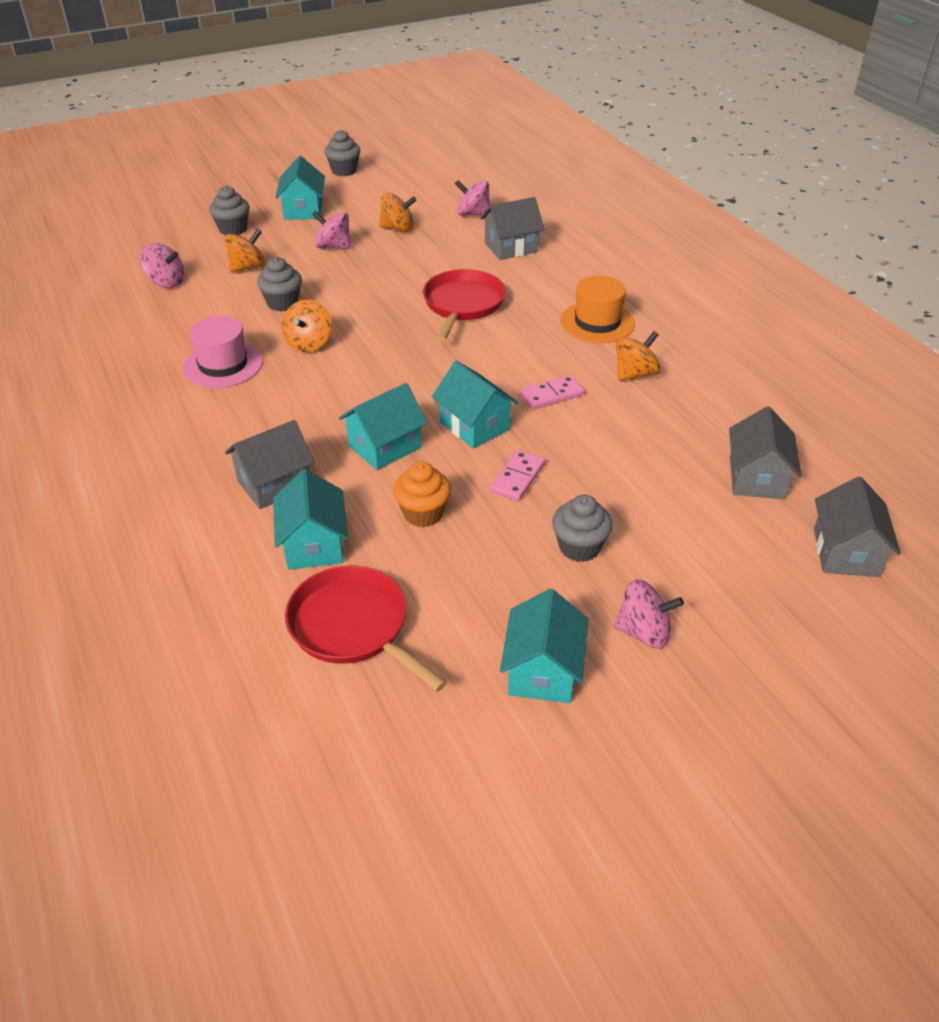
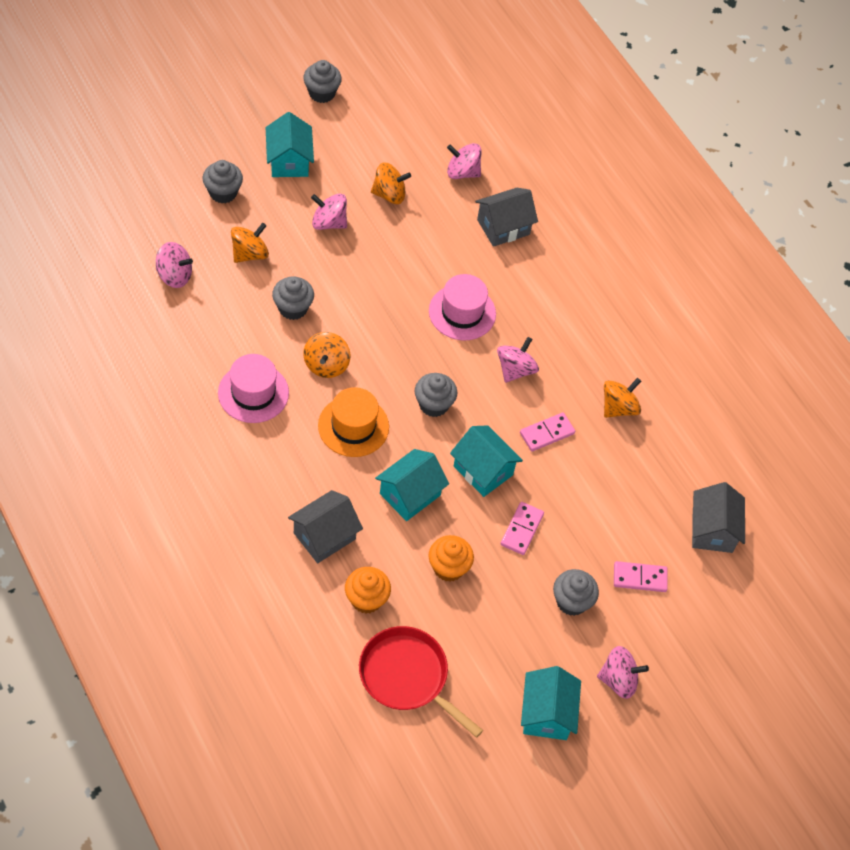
camera: 10 degrees left, 15 degrees up
(314, 544) = (366, 599): turquoise house -> orange cupcake
(423, 372) = (433, 404): none -> grey cupcake
(463, 304) = (462, 312): red pan -> pink hat
(517, 345) = (515, 370): none -> pink spinning top
(597, 322) = (586, 339): orange hat -> orange hat (353, 426)
(667, 524) = (639, 578): none -> pink domino
(845, 552) = (772, 606): grey house -> none

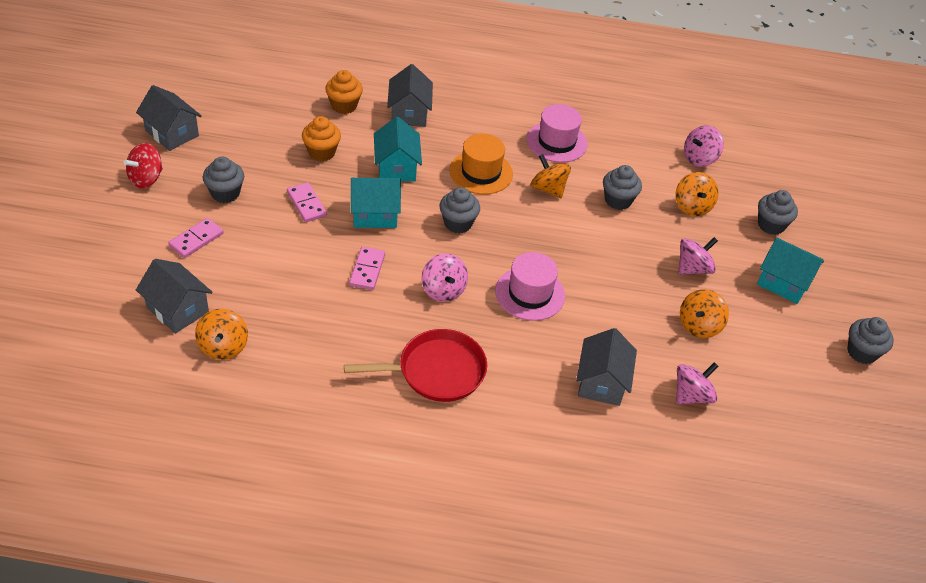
camera: 130 degrees right, 10 degrees down
(407, 676) = (273, 93): red pan -> red pan (437, 371)
(546, 714) = (172, 133): turquoise house -> grey house
(618, 407) = (343, 331): orange spinning top -> orange spinning top (223, 346)
(618, 680) = (146, 179): pink spinning top -> red spinning top

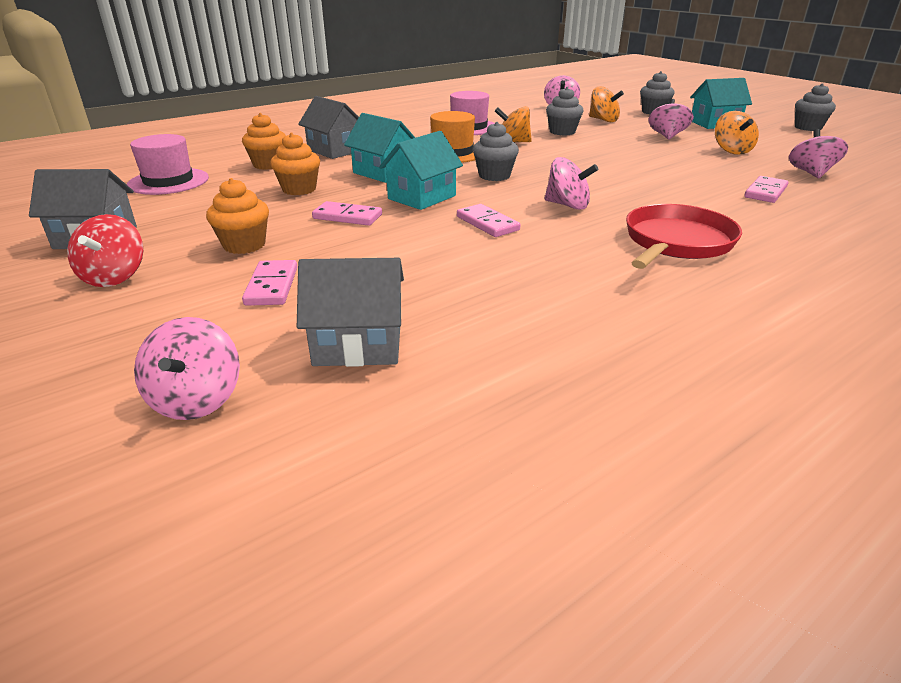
camera: 40 degrees left, 15 degrees down
(92, 291) = (197, 399): none -> pink spinning top
(223, 346) = (475, 339): orange spinning top -> none
(225, 193) = (244, 245): grey cupcake -> orange cupcake
(530, 293) = (621, 181): pink hat -> pink hat (168, 181)
(601, 382) = (765, 192): grey house -> pink domino

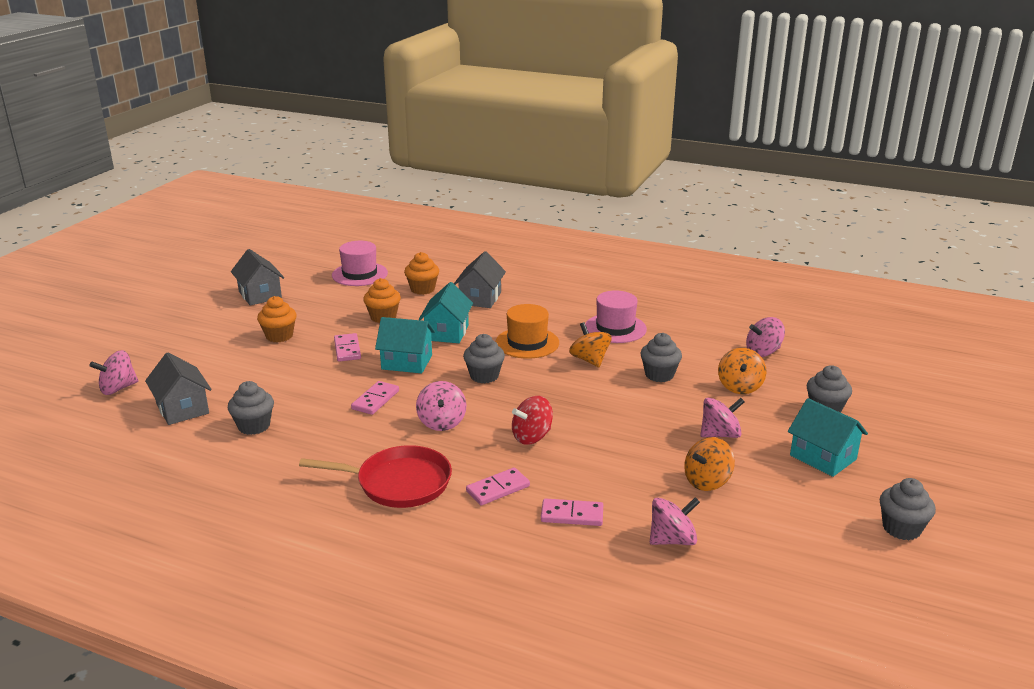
camera: 60 degrees right, 5 degrees down
(115, 277) = (218, 321): red spinning top -> red spinning top (532, 437)
(271, 286) = (232, 363): pink domino -> pink domino (498, 489)
(474, 298) = (254, 426): none -> grey cupcake

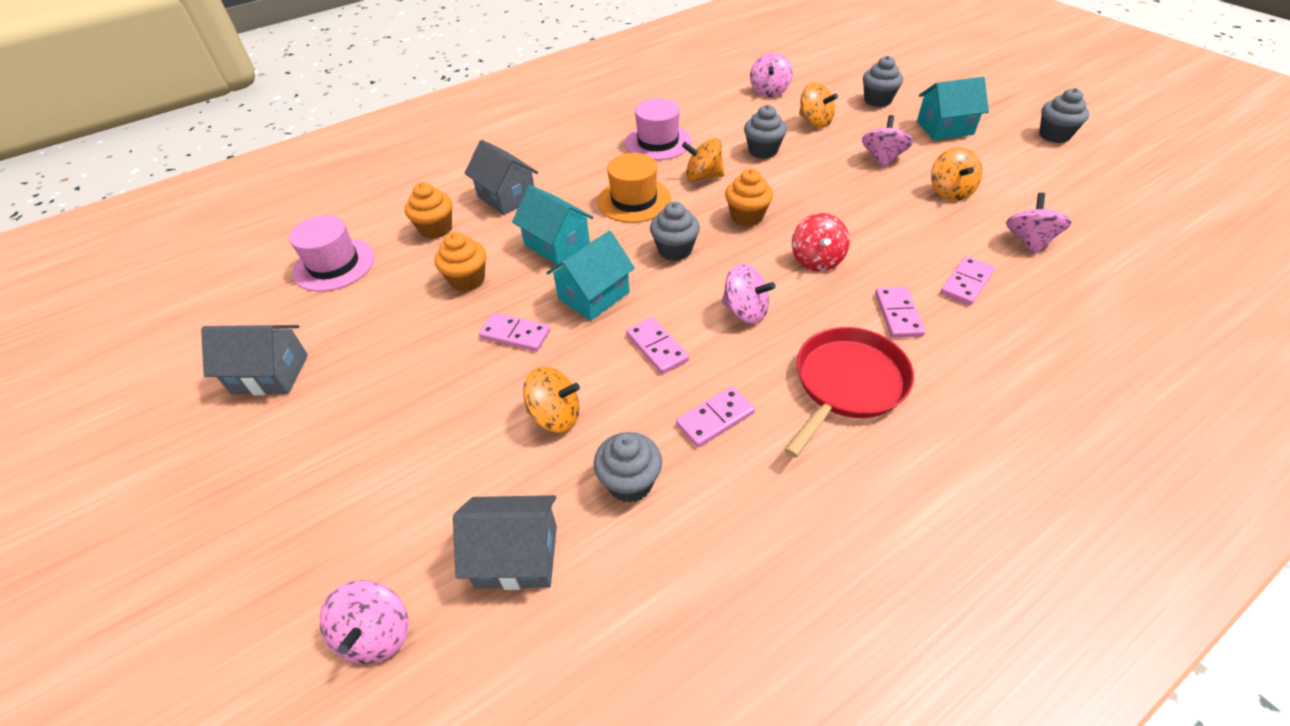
camera: 55 degrees left, 20 degrees up
(279, 336) = (413, 388): orange cupcake -> orange cupcake (747, 216)
(289, 385) = (555, 416): none -> orange spinning top
(326, 440) = (715, 419): none -> pink domino

